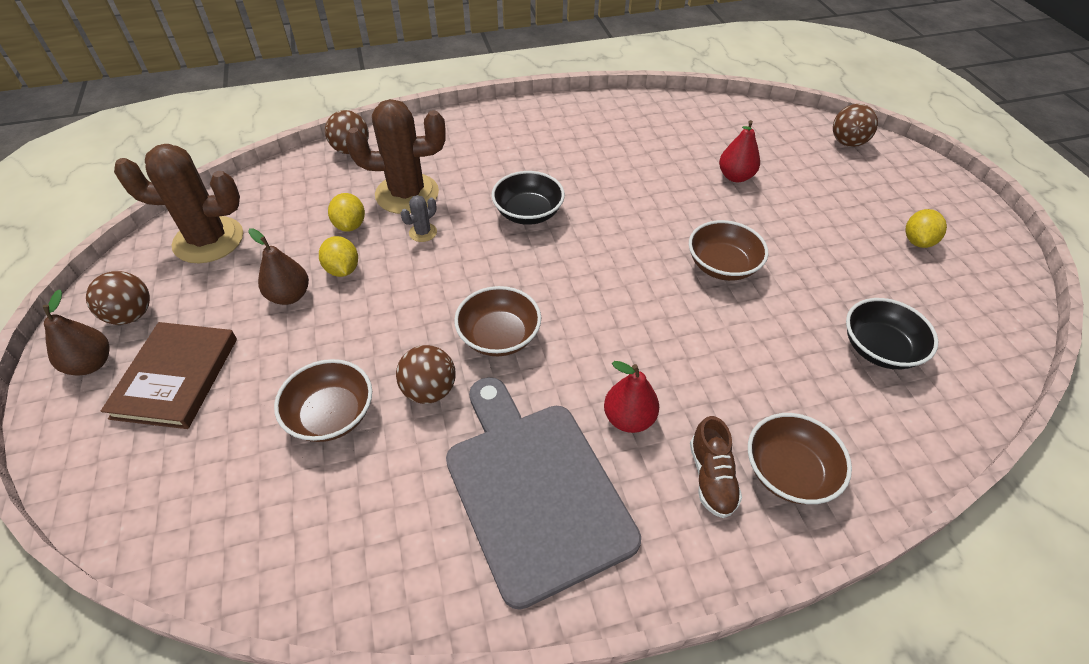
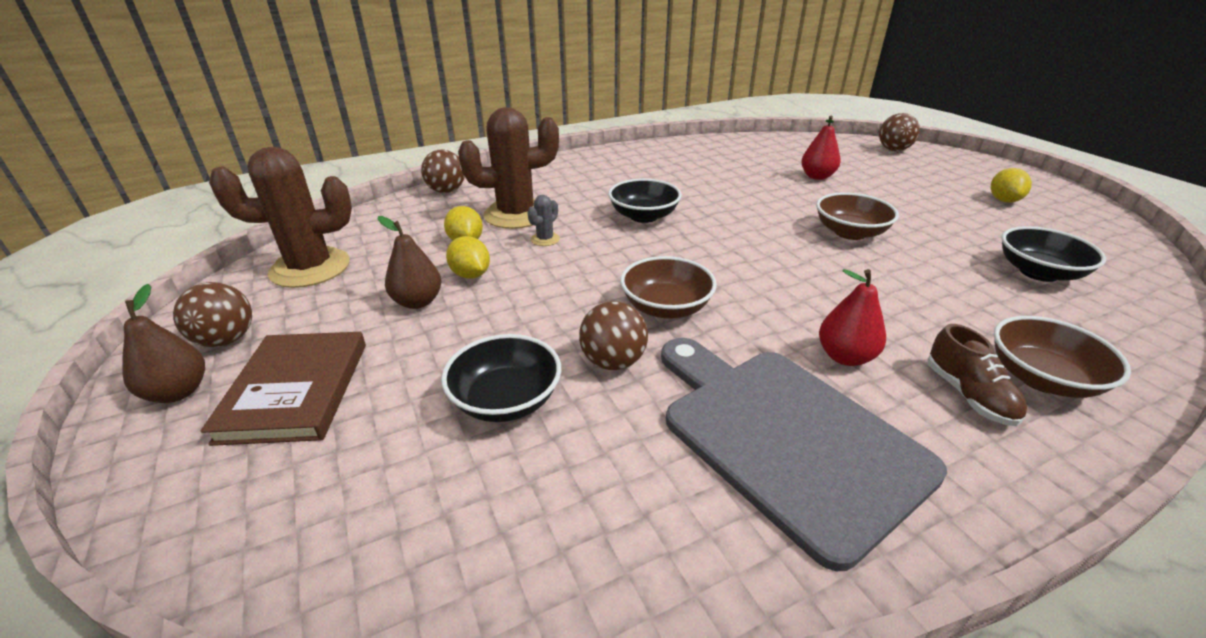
camera: 10 degrees left, 15 degrees down
(331, 415) = (506, 400): brown bowl -> black bowl

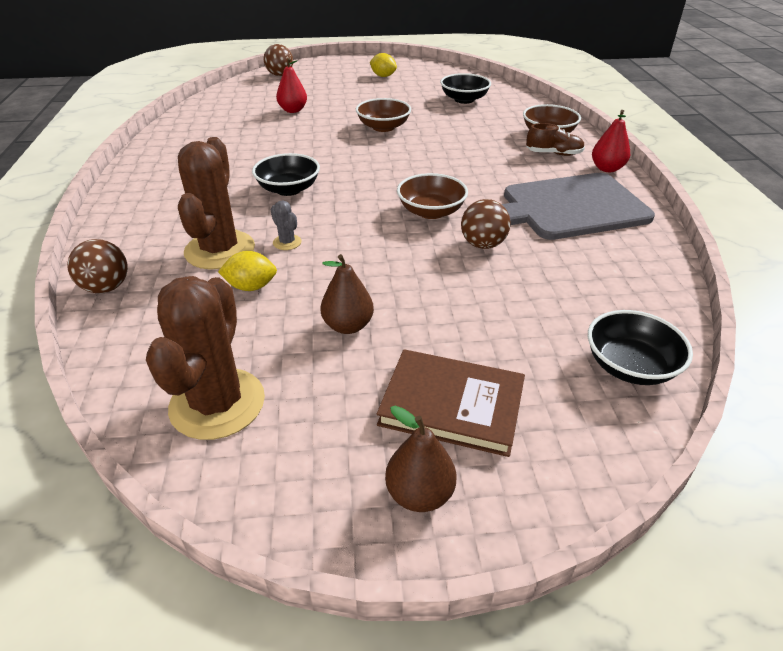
camera: 70 degrees left, 5 degrees up
(226, 340) = (338, 466): brown ball -> none
(471, 275) = (320, 291): yellow lemon -> none
(506, 400) = (506, 294): black bowl -> black bowl (630, 366)
(845, 356) = (511, 172): red pear -> red pear (607, 169)

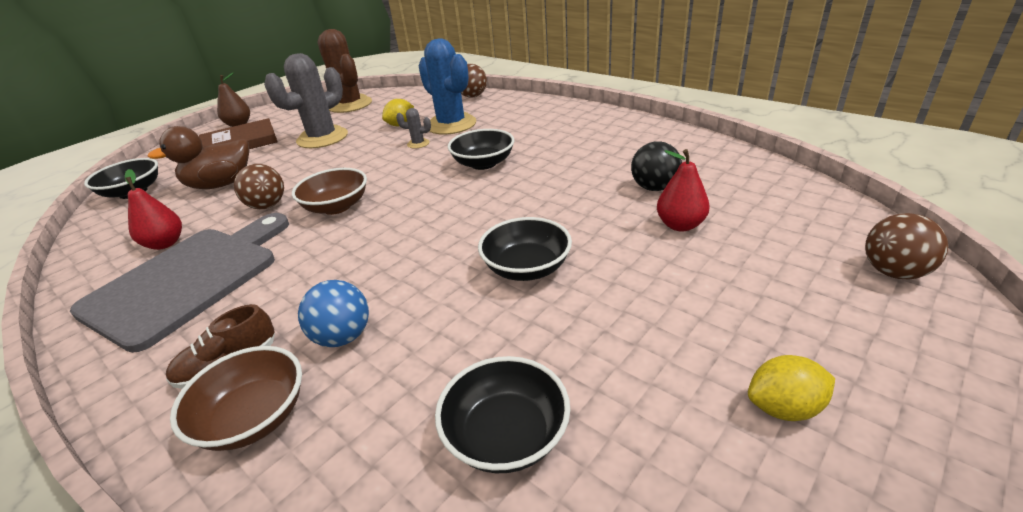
camera: 140 degrees right, 5 degrees down
(220, 250) = (451, 124): brown cactus -> blue cactus
(257, 125) = (654, 188): none -> black ball
(348, 326) = (322, 138): brown pear -> grey cactus
(383, 127) = (526, 268): brown bowl -> black bowl
(494, 141) = (343, 337): none -> blue ball
(514, 307) = (221, 184): none -> brown duck
(607, 169) = (128, 380): red pear -> red pear (165, 243)

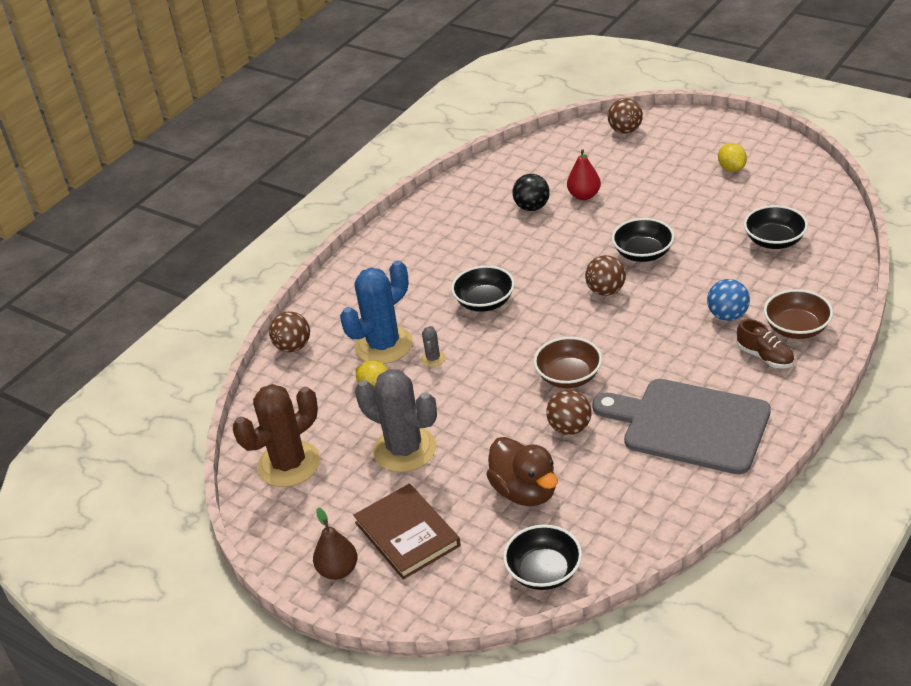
camera: 95 degrees left, 5 degrees up
(165, 243) = (642, 473): red pear -> none
(461, 234) = (606, 291): none -> brown ball

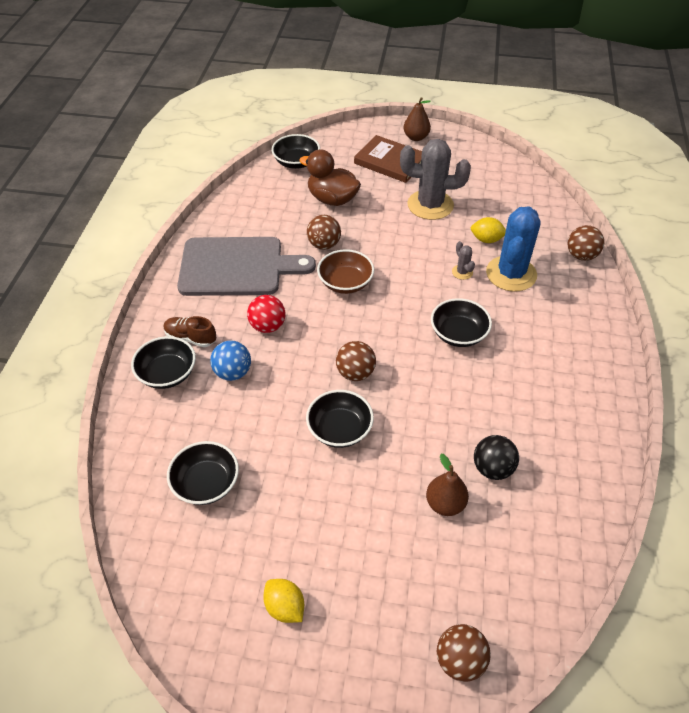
camera: 150 degrees right, 10 degrees up
(289, 464) = (499, 180): brown cactus -> none
(584, 195) = (445, 504): red pear -> brown pear
(676, 350) = (267, 326): none -> red ball
(796, 328) = (167, 374): brown bowl -> black bowl

